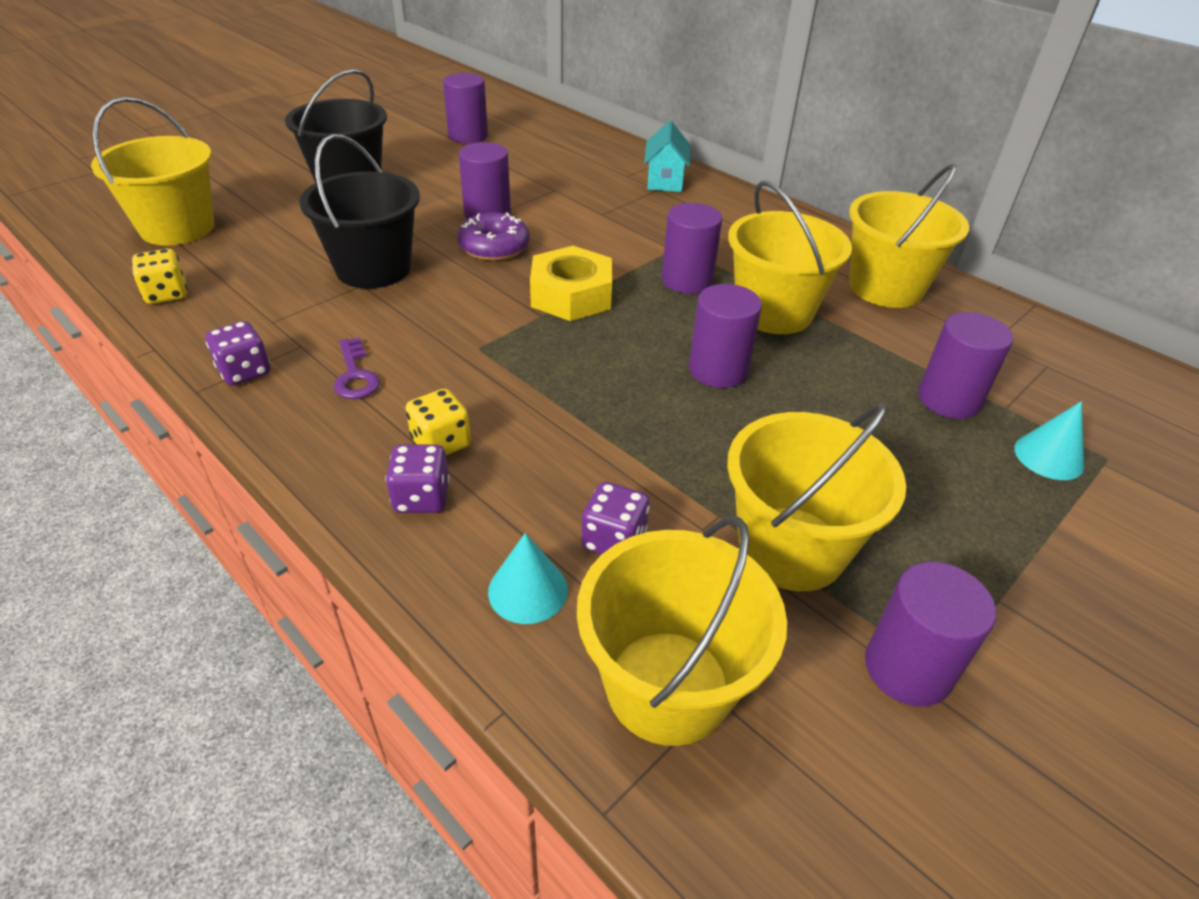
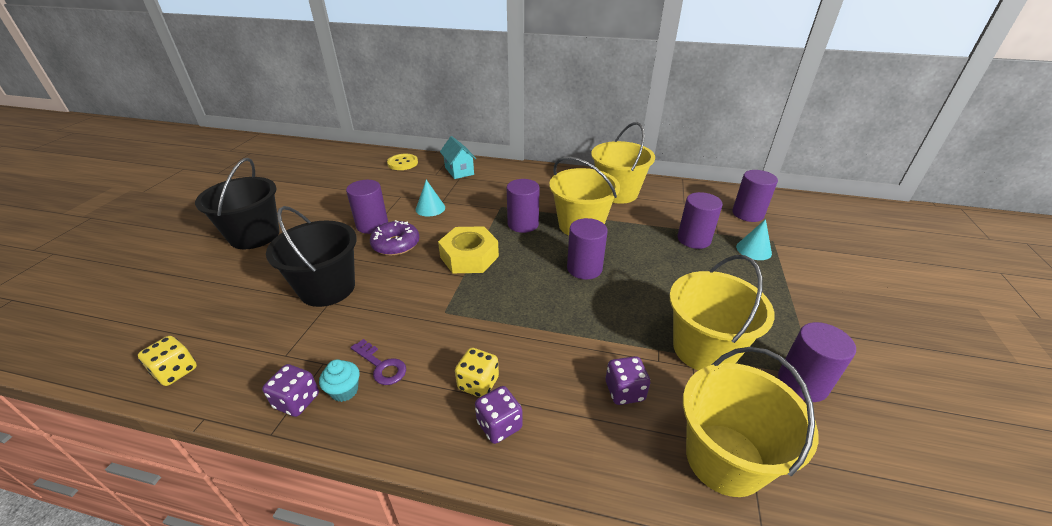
camera: 30 degrees left, 5 degrees down
(177, 228) = (138, 317): yellow bucket -> none
(296, 383) = (344, 391): none -> turquoise cupcake
(468, 136) = (313, 179): purple cylinder -> purple cylinder (747, 214)
(528, 590) = (610, 448): turquoise cone -> turquoise cone (430, 208)
(597, 148) = (402, 163): none -> yellow button

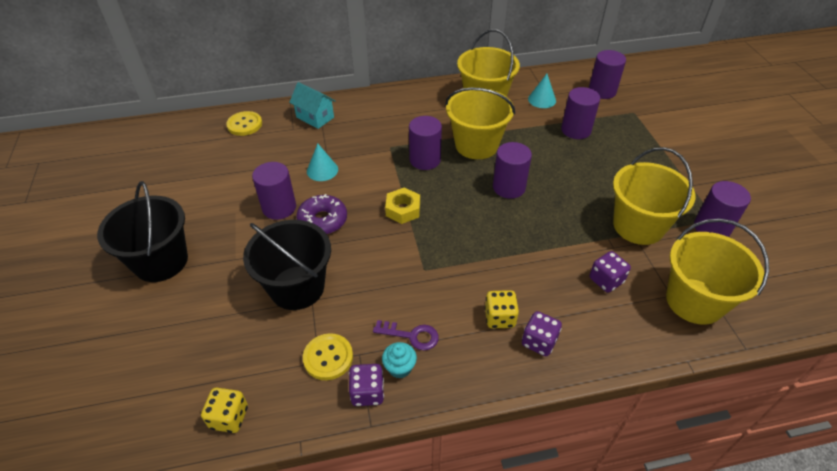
camera: 25 degrees left, 10 degrees up
(295, 355) = (328, 357): none -> yellow button
(469, 257) = (403, 209): yellow nut -> yellow nut, size x0.66
(753, 250) = (625, 126): turquoise cone -> turquoise cone (542, 100)

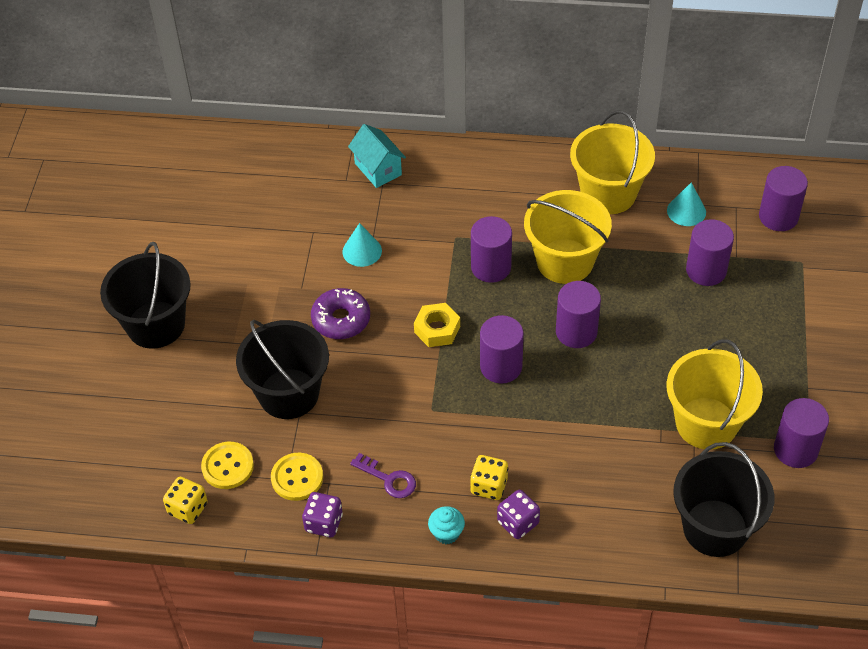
camera: 20 degrees right, 5 degrees up
(244, 124) = (289, 160): yellow button -> yellow button (227, 466)
(279, 207) = (297, 290): purple cylinder -> purple cylinder (501, 366)
(399, 368) = (364, 508): turquoise cupcake -> turquoise cupcake (446, 533)
(606, 280) = (628, 477): purple dice -> none
(694, 301) = (715, 528): yellow bucket -> black bucket

